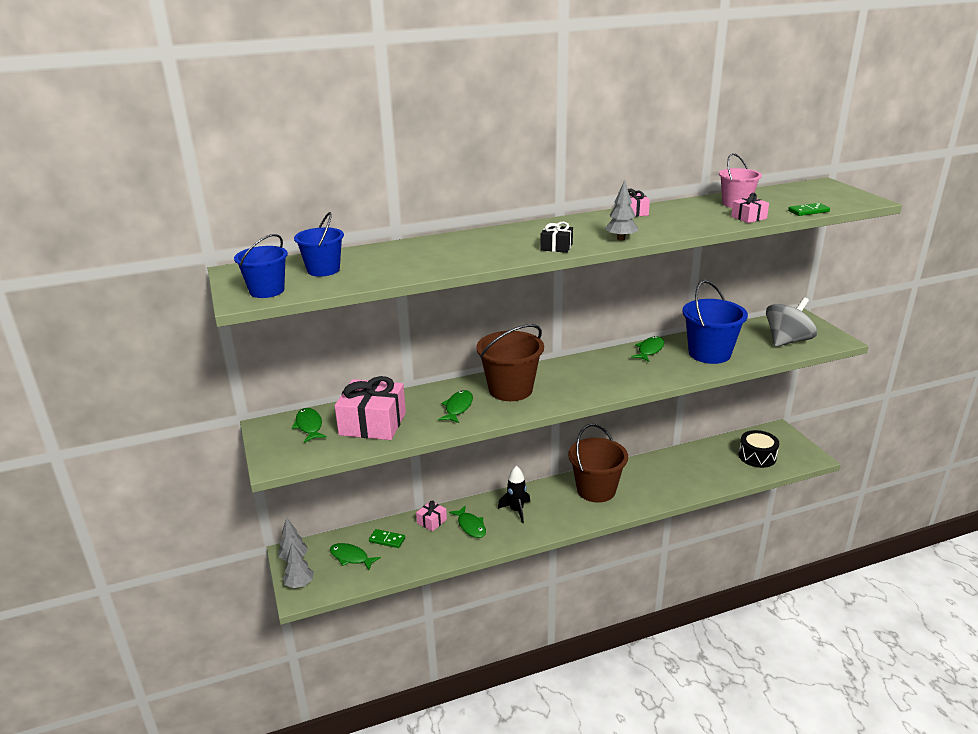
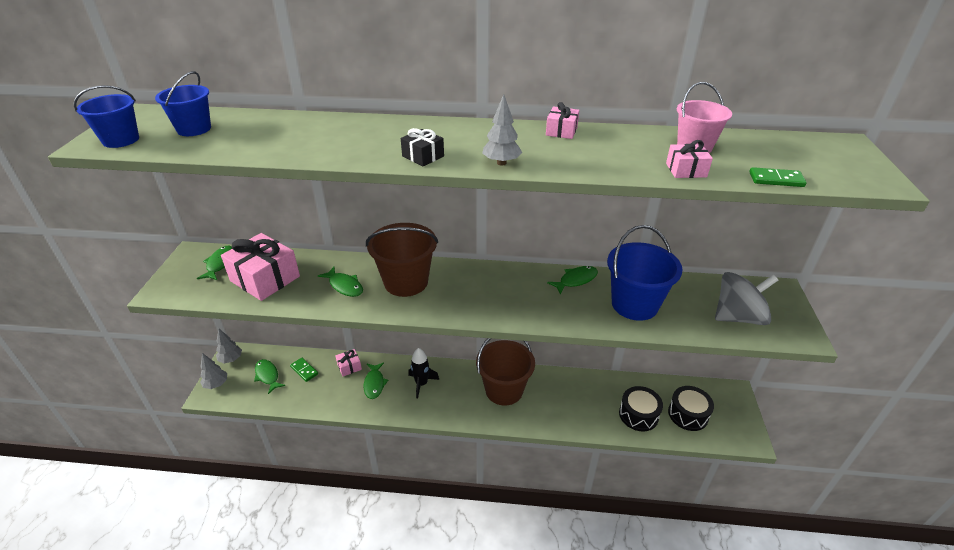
camera: 25 degrees right, 10 degrees up
(458, 407) = (344, 286): green fish -> green fish turned 90 degrees clockwise
(720, 470) = (638, 415): none -> black drum

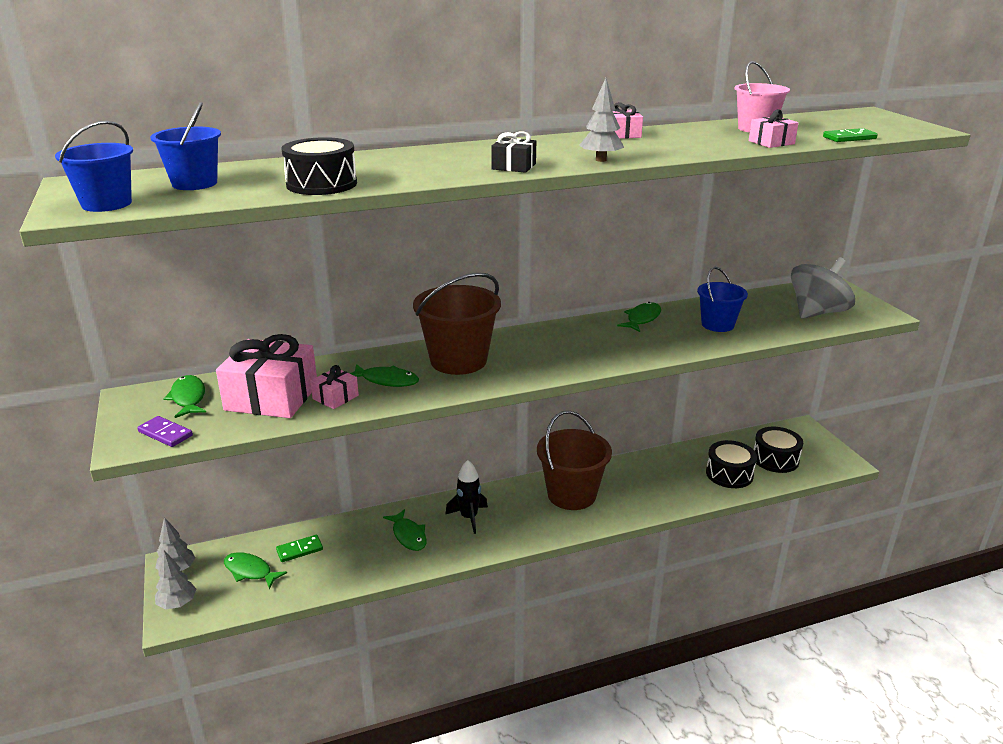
camera: 25 degrees left, 10 degrees down
(185, 290) = (165, 434): none -> purple domino
(266, 148) = (321, 184): none -> black drum
(304, 370) = (299, 550): green domino -> green domino turned 45 degrees counterclockwise
(349, 367) = (360, 528): pink gift -> pink gift (335, 397)
(634, 304) = (717, 324): blue bucket -> blue bucket, size x0.61

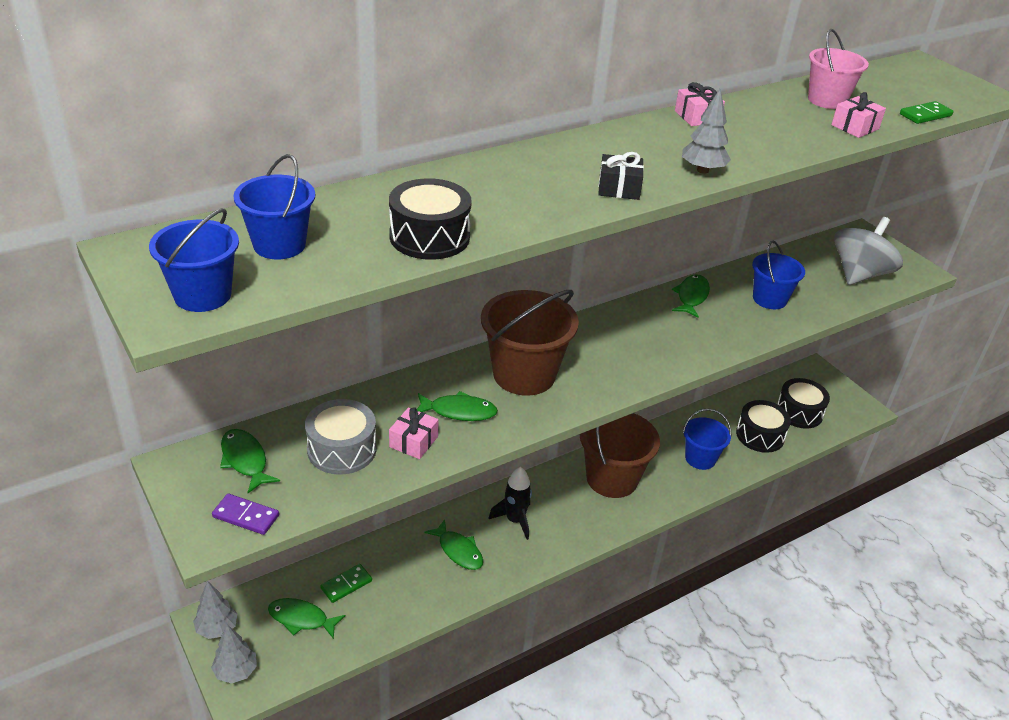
camera: 15 degrees left, 10 degrees up
(271, 397) = (342, 449): pink gift -> grey drum
(663, 487) = (700, 458): none -> blue bucket

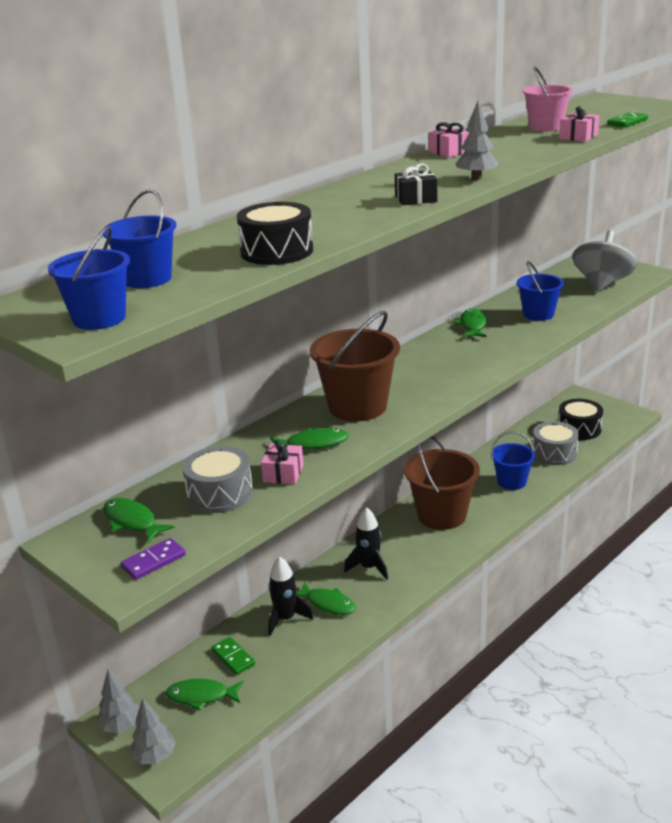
camera: 10 degrees left, 10 degrees down
(246, 516) = (154, 561): purple domino -> purple domino turned 45 degrees counterclockwise
(346, 585) = (233, 657): green domino -> green domino turned 75 degrees counterclockwise
(412, 556) = (286, 619): none -> black rocket
(760, 435) = (554, 453): black drum -> grey drum

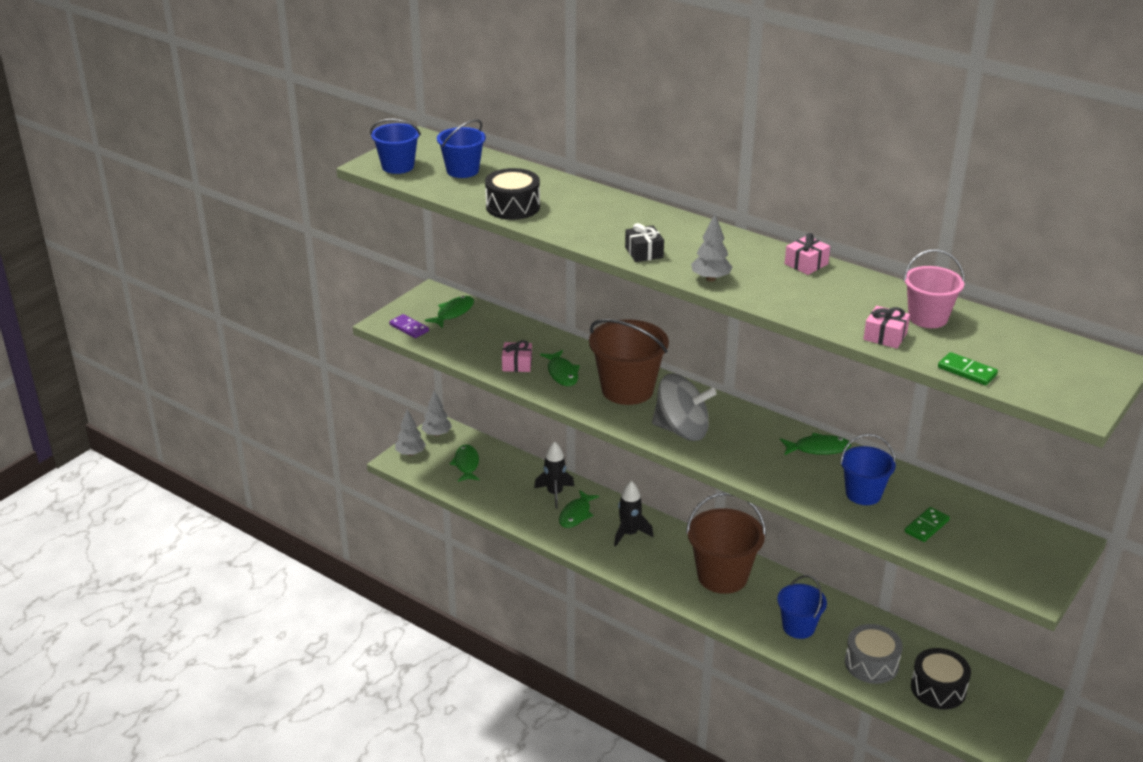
camera: 80 degrees right, 5 degrees up
(220, 493) = (488, 341): grey drum -> none
(233, 657) = (507, 473): green domino -> green domino (926, 526)
(602, 284) = (976, 547): grey spinning top -> grey spinning top (682, 430)

